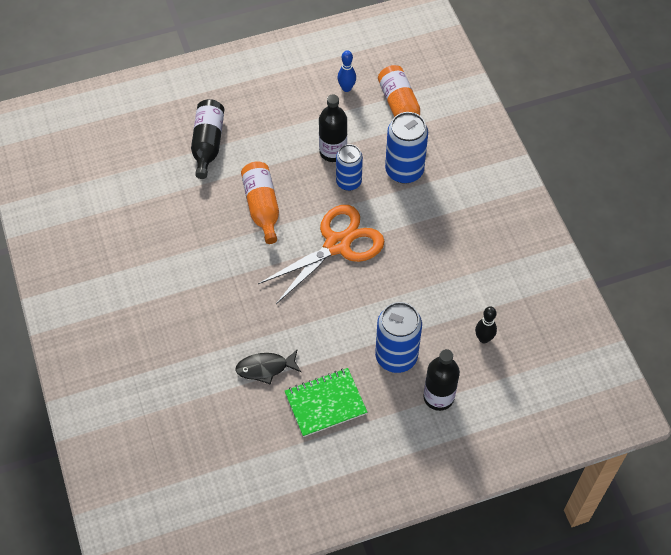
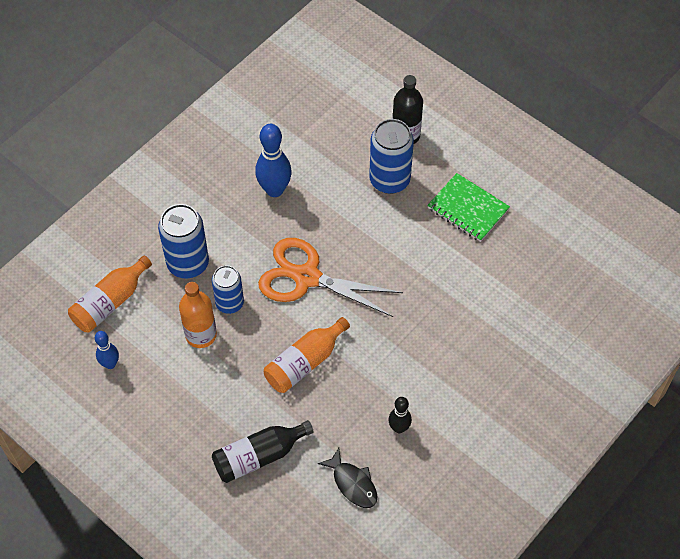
camera: 120 degrees left, 0 degrees up
(265, 368) = (468, 269): black fish -> black fish (352, 483)
(333, 152) = (201, 335): black bottle -> orange bottle
(440, 263) = (274, 190): none -> blue bowling pin
(483, 338) = (330, 128): black bowling pin -> black bowling pin (399, 428)

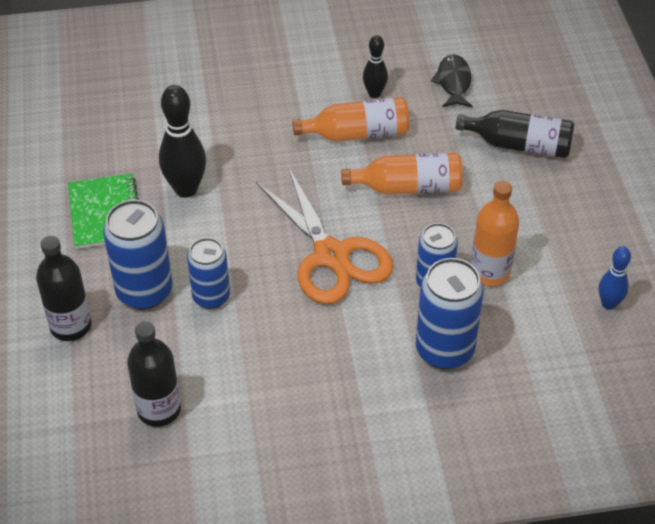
camera: 140 degrees left, 10 degrees down
(110, 302) = (565, 365): orange bottle -> orange bottle (357, 134)
(274, 190) = (275, 365): blue bowling pin -> none
(311, 127) = (159, 410): none -> black bottle
(349, 203) = (211, 297): none -> blue can
(440, 259) = (186, 189): none -> black bowling pin

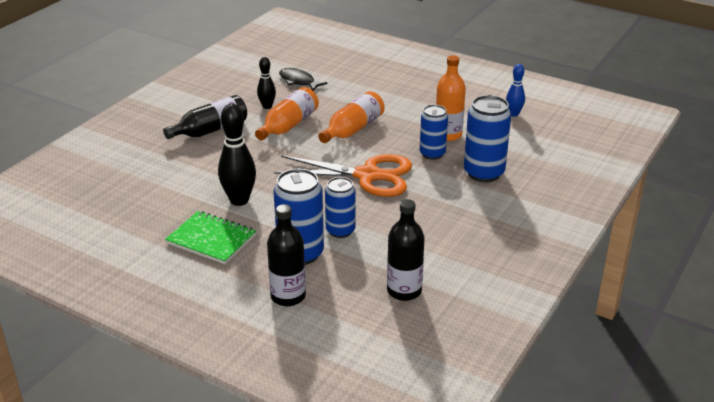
camera: 50 degrees left, 15 degrees down
(519, 145) = (373, 86): black bottle -> black bottle (210, 130)

